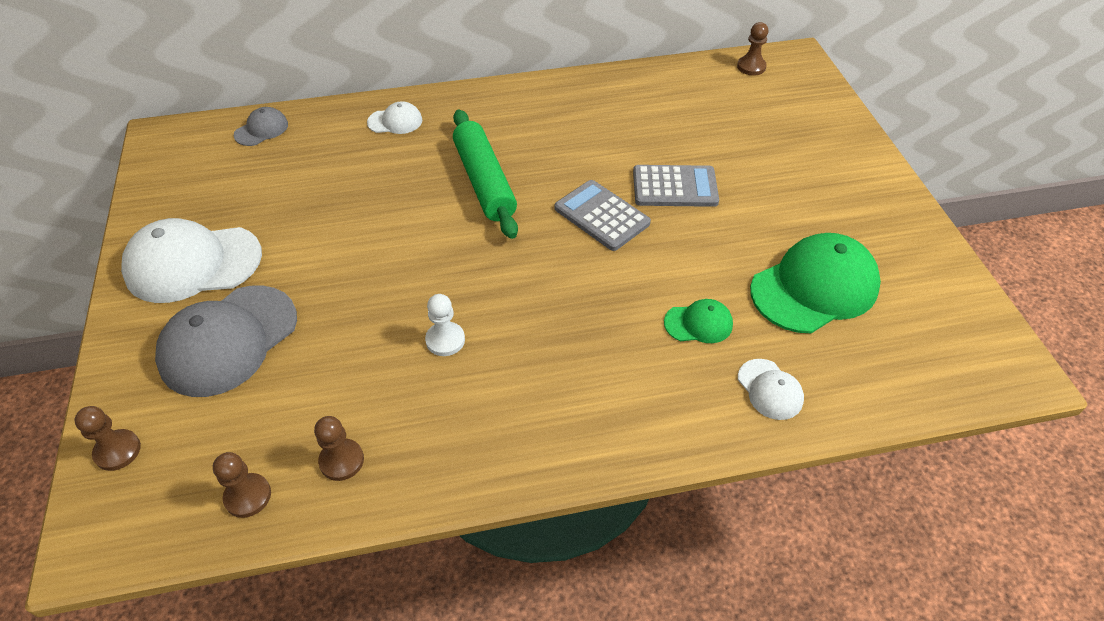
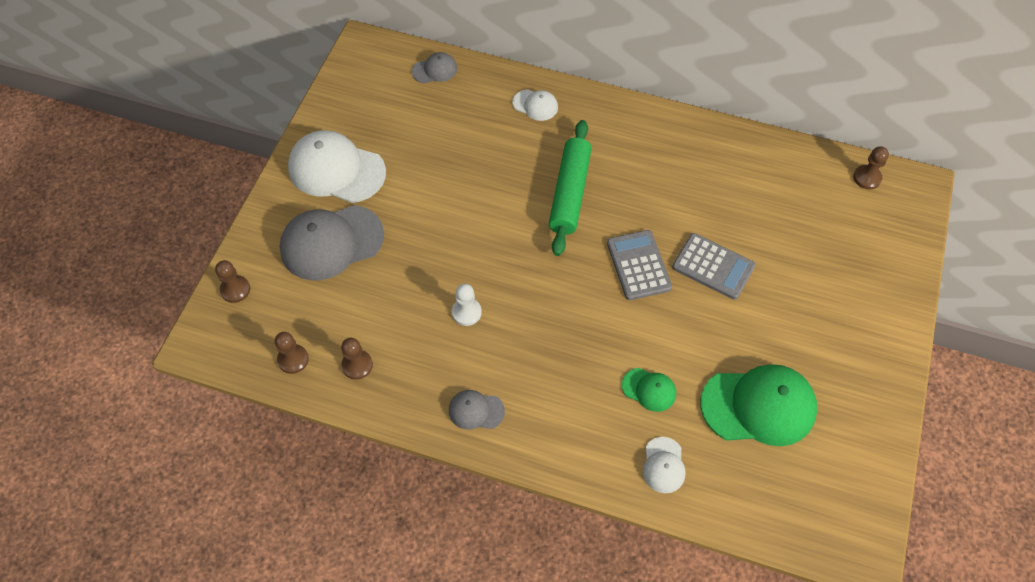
camera: 30 degrees right, 10 degrees up
(525, 438) = (476, 410): none -> grey cap

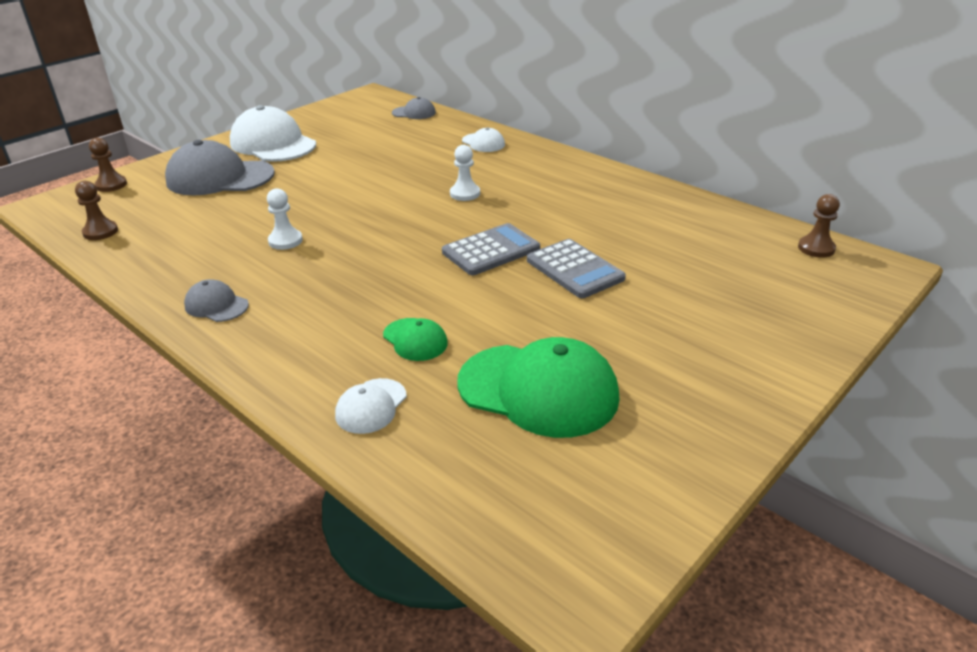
camera: 25 degrees right, 25 degrees down
(357, 365) = (148, 248): brown pawn -> none
(569, 193) = (465, 194): green rolling pin -> white pawn
(638, 265) = (491, 250): grey calculator -> grey calculator turned 45 degrees clockwise

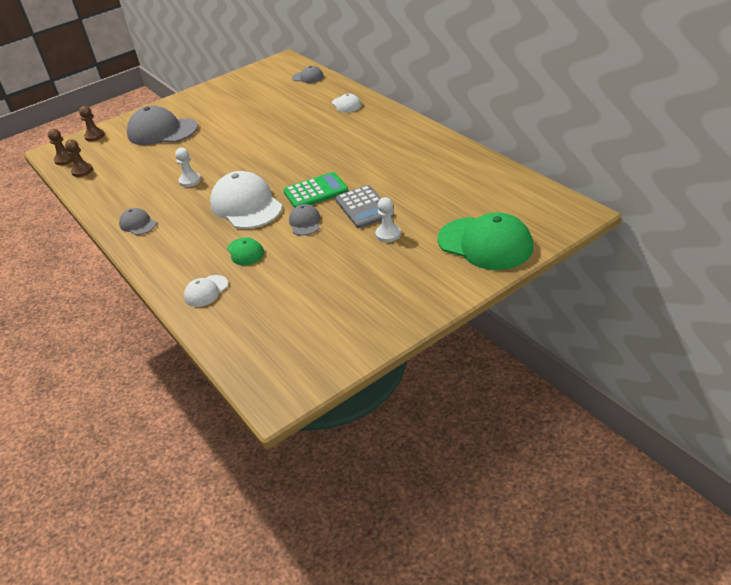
camera: 15 degrees right, 5 degrees up
(273, 144) = (203, 104): white cap -> white cap (246, 205)
(465, 194) = (316, 147): white pawn -> white pawn (388, 234)
(491, 250) = (316, 192): grey calculator -> green calculator
(494, 293) = (305, 222): none -> grey cap
(538, 390) = (304, 287): green cap -> green cap (485, 243)
(816, 248) = (537, 197): brown pawn -> brown pawn (65, 159)

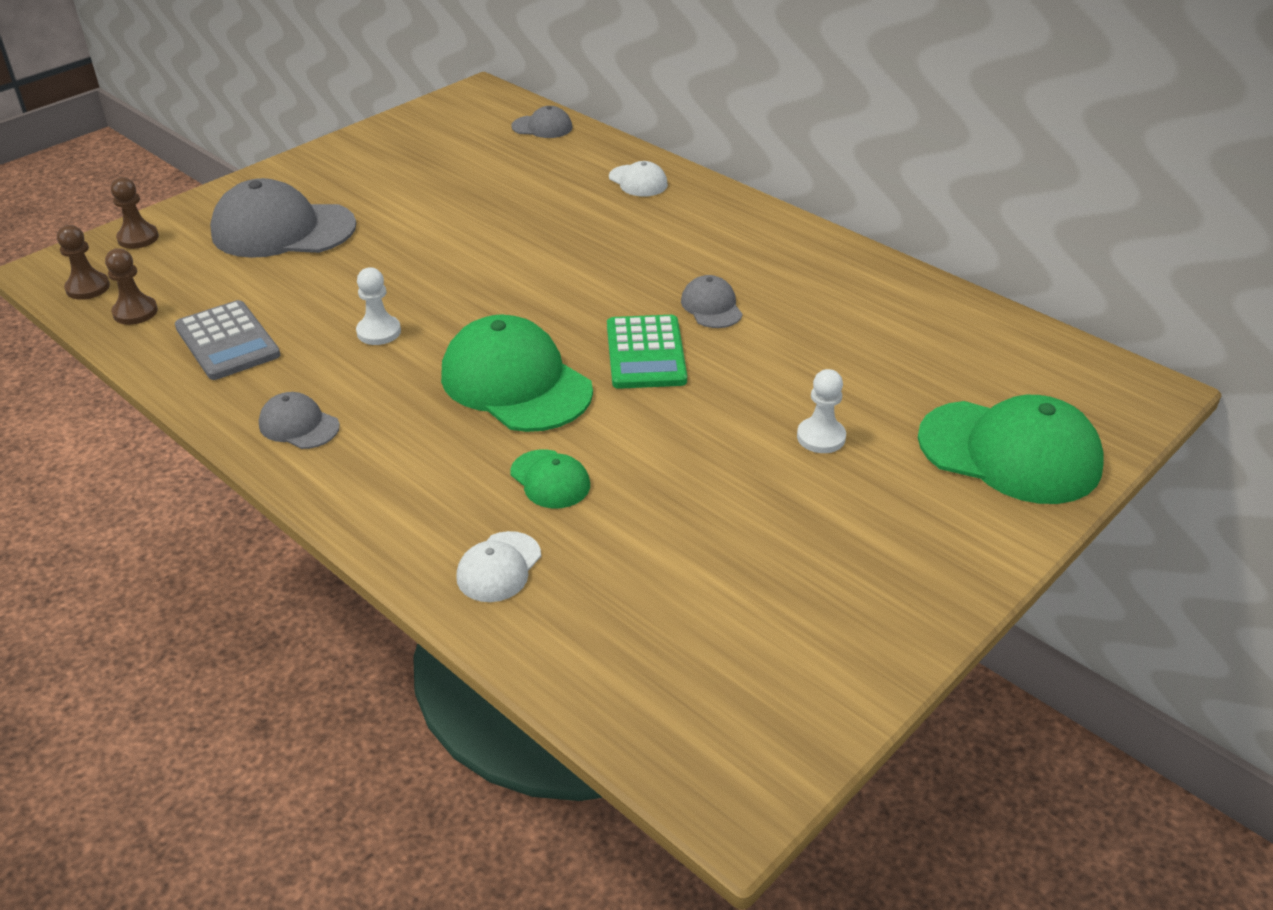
camera: 15 degrees left, 0 degrees up
(246, 205) = (516, 383): white cap -> green cap
(305, 222) = (648, 416): grey cap -> grey cap (711, 306)
(316, 192) = (645, 353): green calculator -> green calculator turned 120 degrees clockwise
(364, 207) = (752, 384): grey calculator -> grey calculator (227, 341)

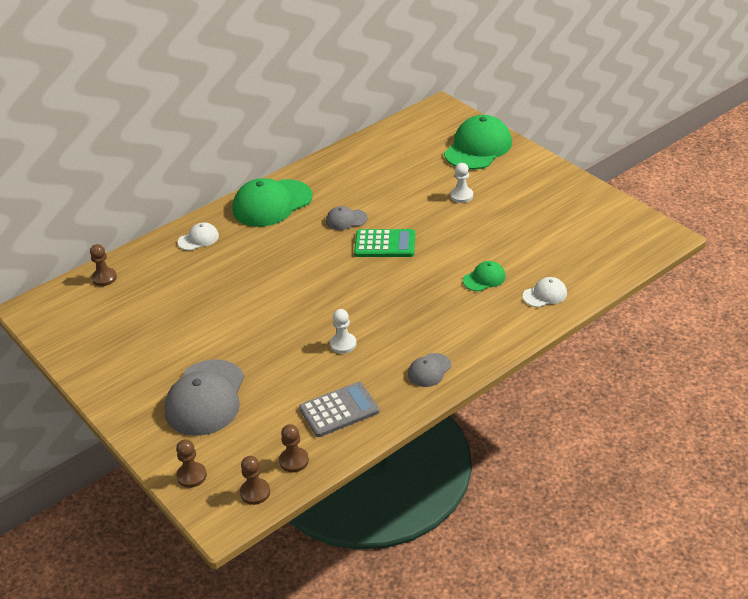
camera: 80 degrees left, 0 degrees up
(499, 567) = (545, 295): white cap -> white cap turned 60 degrees counterclockwise
(516, 383) = (403, 290): green cap -> green cap (272, 203)
(542, 127) = (104, 278): grey cap -> brown pawn

